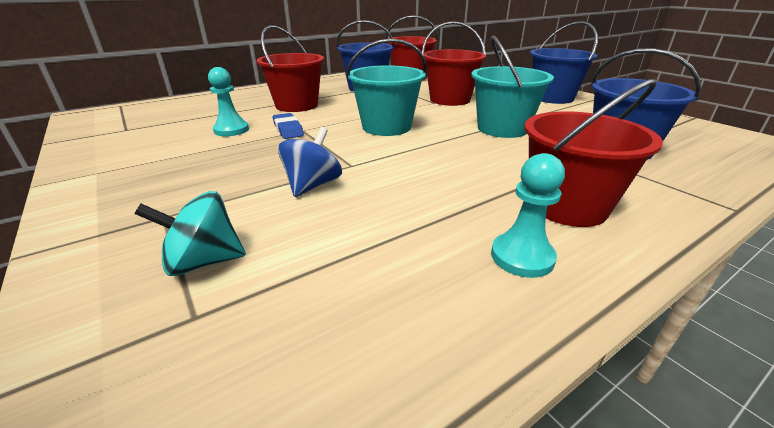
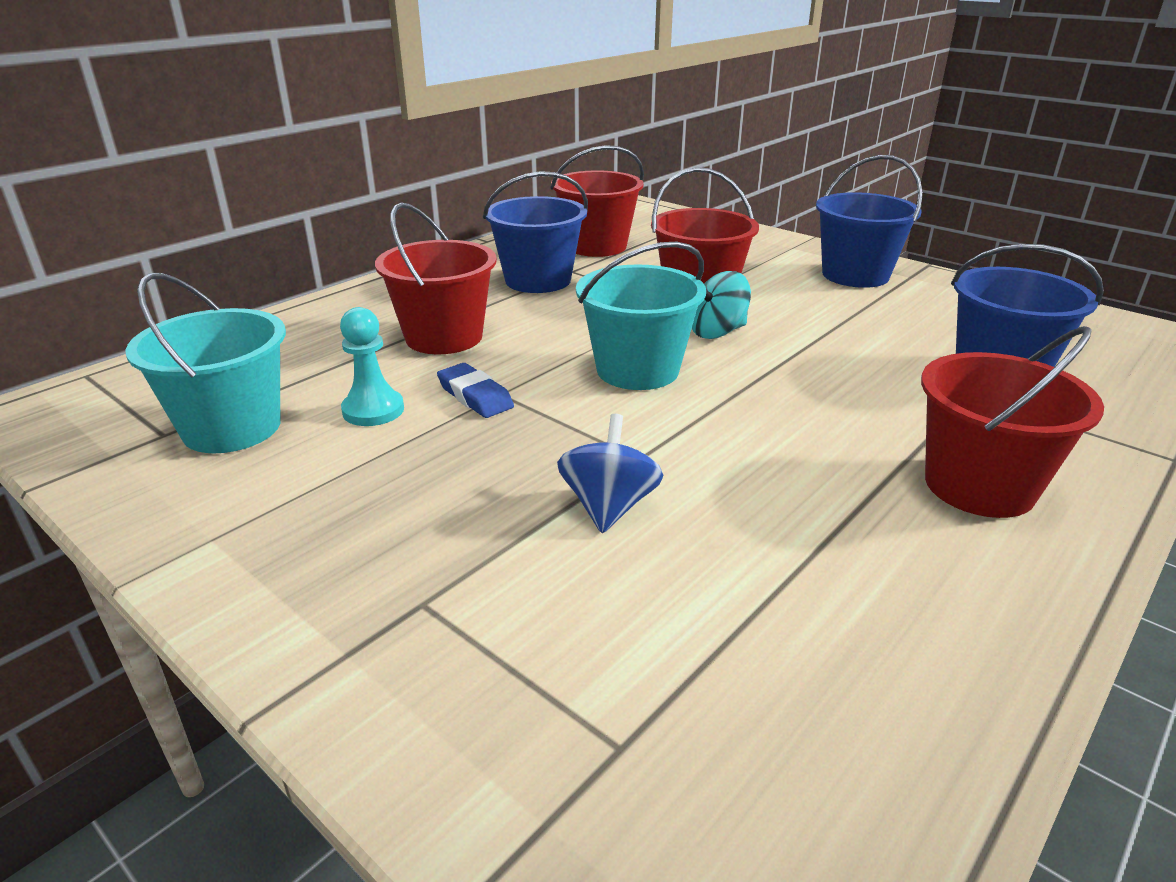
camera: 15 degrees left, 0 degrees up
(204, 262) = (558, 666): turquoise spinning top -> turquoise spinning top (717, 332)
(502, 129) = (817, 352): turquoise bucket -> turquoise bucket (232, 428)
(522, 257) = (966, 576): turquoise pawn -> none

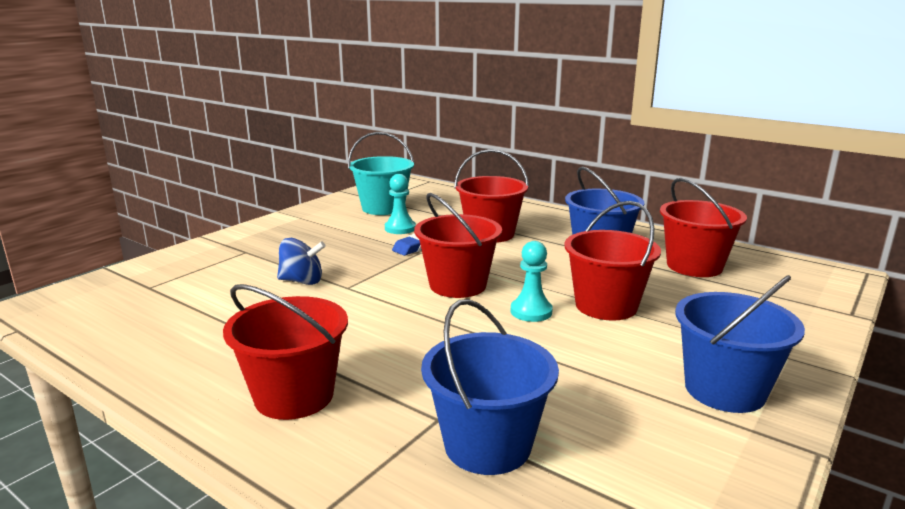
camera: 85 degrees right, 10 degrees down
(637, 370) = (458, 285): turquoise bucket -> red bucket
(717, 332) = (531, 311): turquoise spinning top -> turquoise pawn

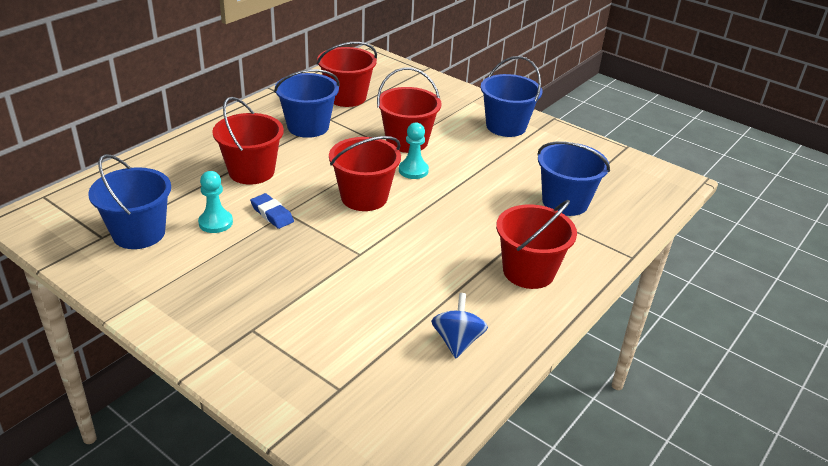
camera: 90 degrees left, 15 degrees up
(302, 281) = (342, 281): blue spinning top -> blue spinning top (457, 341)
(383, 208) = (139, 233): turquoise bucket -> blue bucket

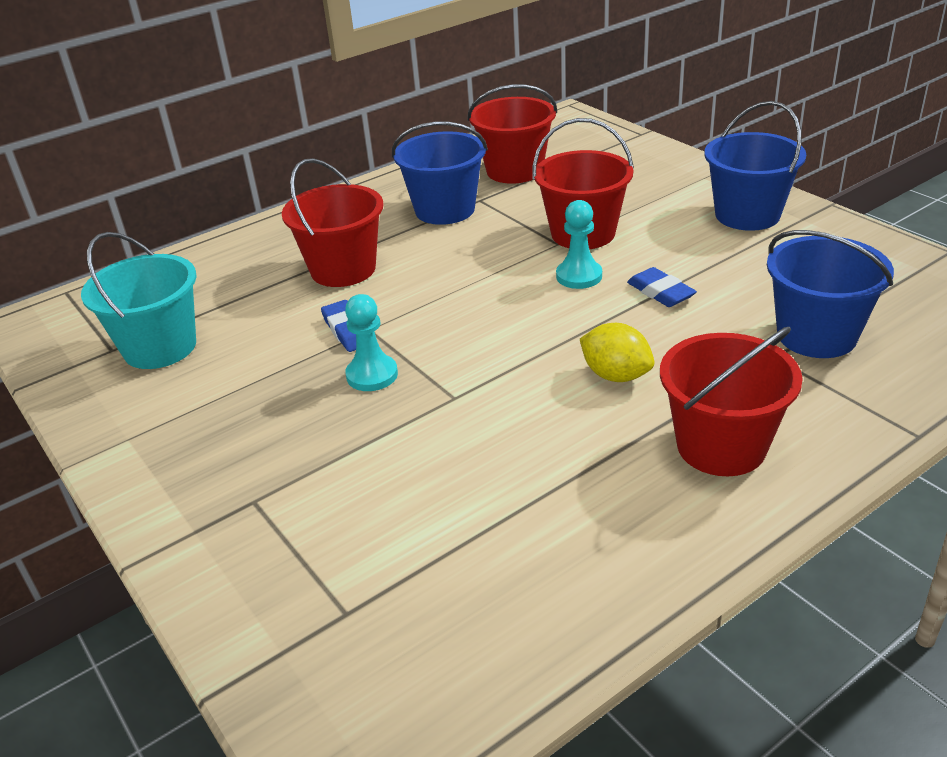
camera: 20 degrees right, 0 degrees up
(139, 233) = (160, 347): blue bucket -> turquoise bucket
(215, 223) = (266, 338): turquoise pawn -> turquoise pawn (372, 375)
(364, 197) = (490, 313): red bucket -> none
(455, 233) = (616, 375): none -> yellow lemon
(457, 341) = (563, 554): blue spinning top -> none
(467, 179) = (660, 292): none -> blue eraser

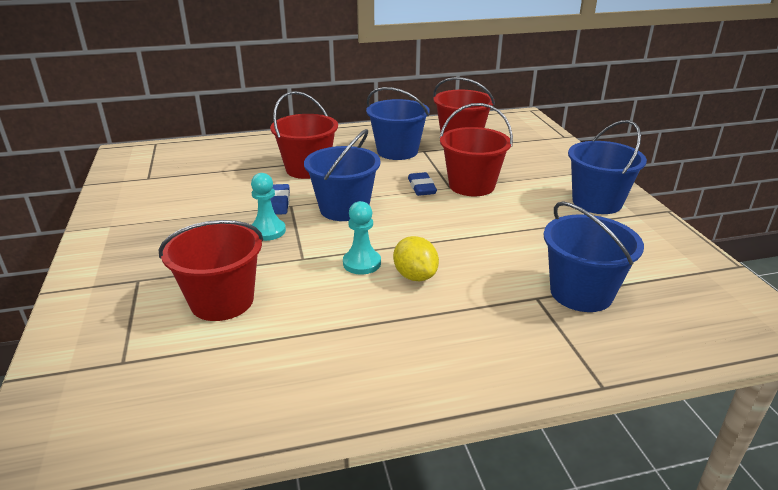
camera: 20 degrees right, 5 degrees down
(160, 347) = (172, 183): turquoise bucket -> none
(447, 313) = (344, 209): none -> blue bucket
(579, 276) = (446, 210): turquoise pawn -> turquoise pawn (362, 263)
(660, 292) = (492, 234): blue eraser -> blue eraser (421, 187)
(721, 446) = (446, 344): red bucket -> red bucket (222, 301)

